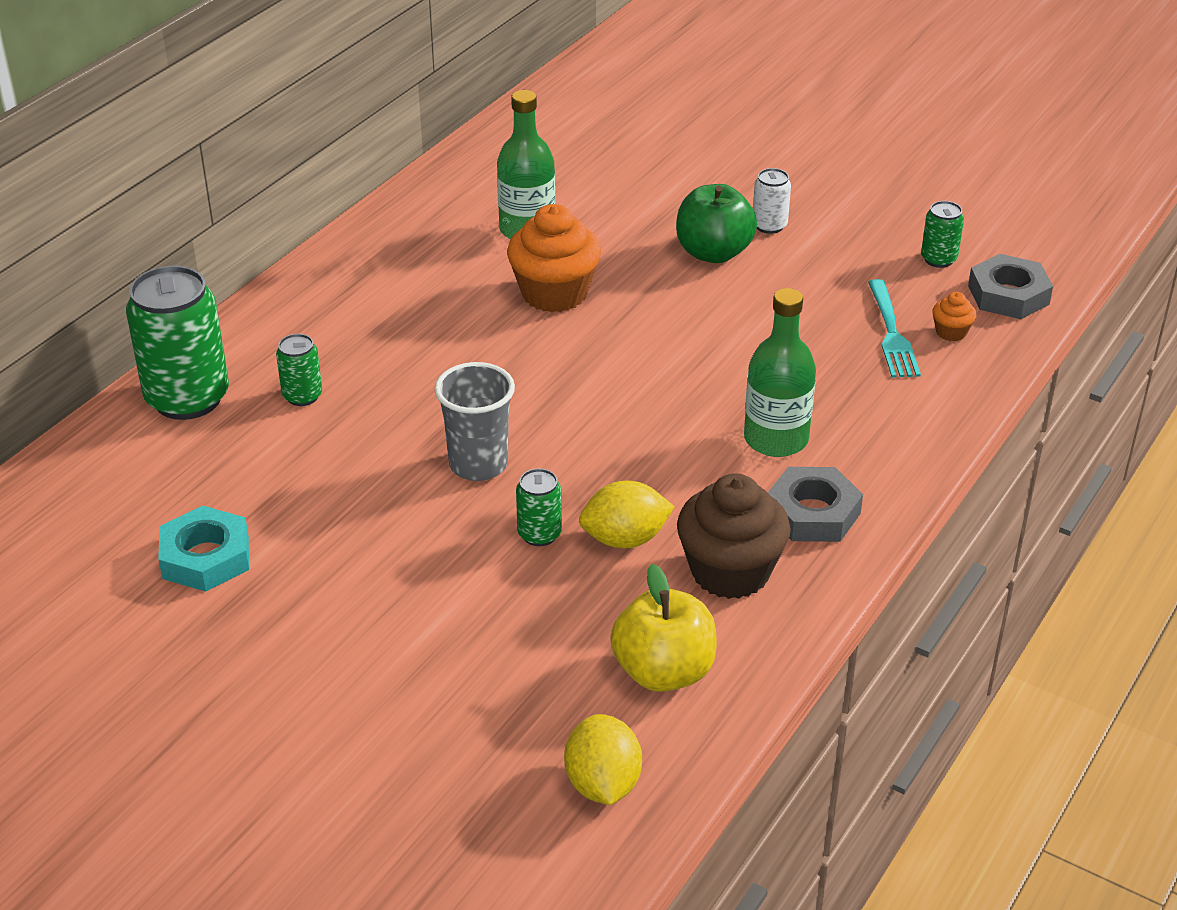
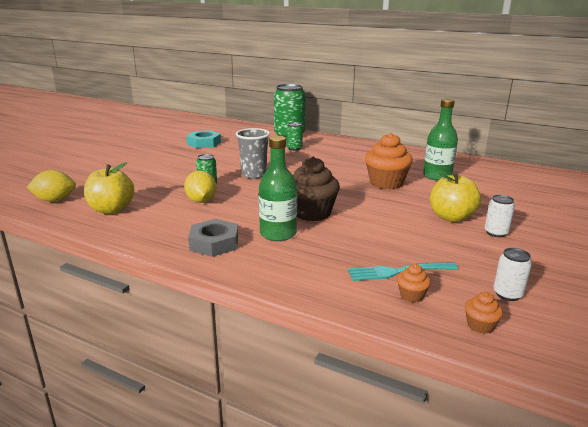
camera: 85 degrees right, 15 degrees down
(713, 253) = (451, 217): green apple -> yellow apple
(730, 571) = (173, 223): brown cupcake -> brown cupcake (311, 213)
(938, 259) = (507, 294): green can -> white can
(1008, 295) = (480, 325): grey nut -> orange cupcake

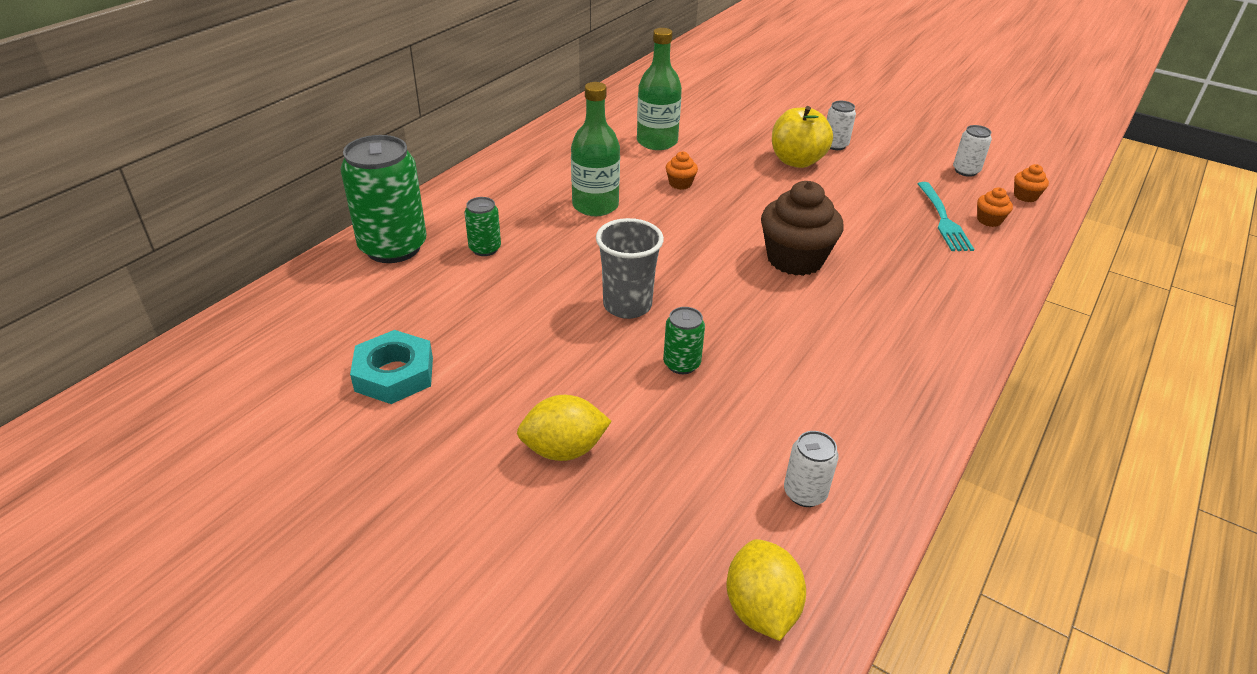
camera: 85 degrees left, 15 degrees up
(111, 210) = (805, 493): yellow apple -> white can
(201, 201) = (755, 370): yellow lemon -> yellow lemon (564, 449)
(214, 243) = (911, 354): grey nut -> none
(278, 234) = (869, 294): green bottle -> green bottle (595, 205)
(386, 183) = (680, 184): orange cupcake -> orange cupcake, size x0.46

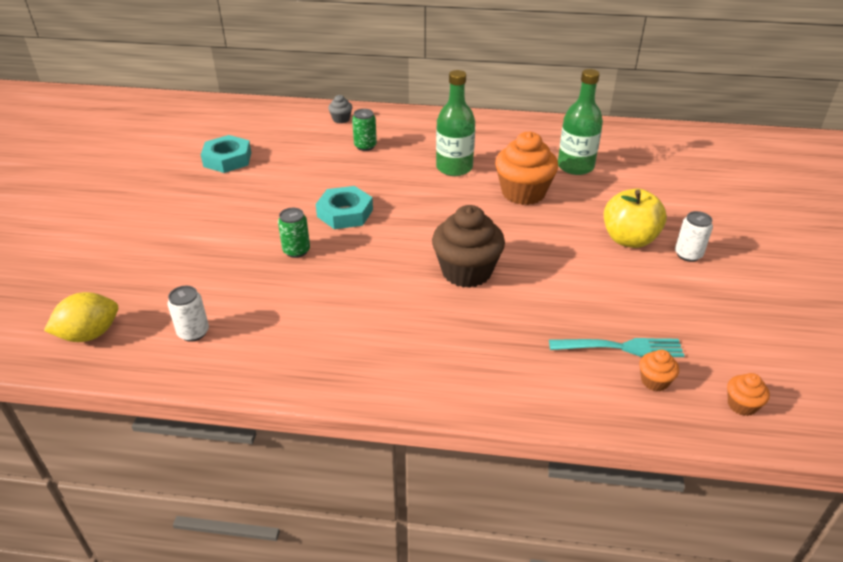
camera: 65 degrees right, 0 degrees up
(393, 247) = (341, 119): green can -> grey cupcake
(564, 449) = (192, 230): yellow lemon -> none
(627, 305) = (345, 213): grey cup -> turquoise nut
(680, 184) = (523, 193): orange cupcake -> orange cupcake, size x2.20
(943, 219) = (621, 347): turquoise fork -> turquoise fork turned 150 degrees counterclockwise
(965, 171) = (745, 350): white can -> none

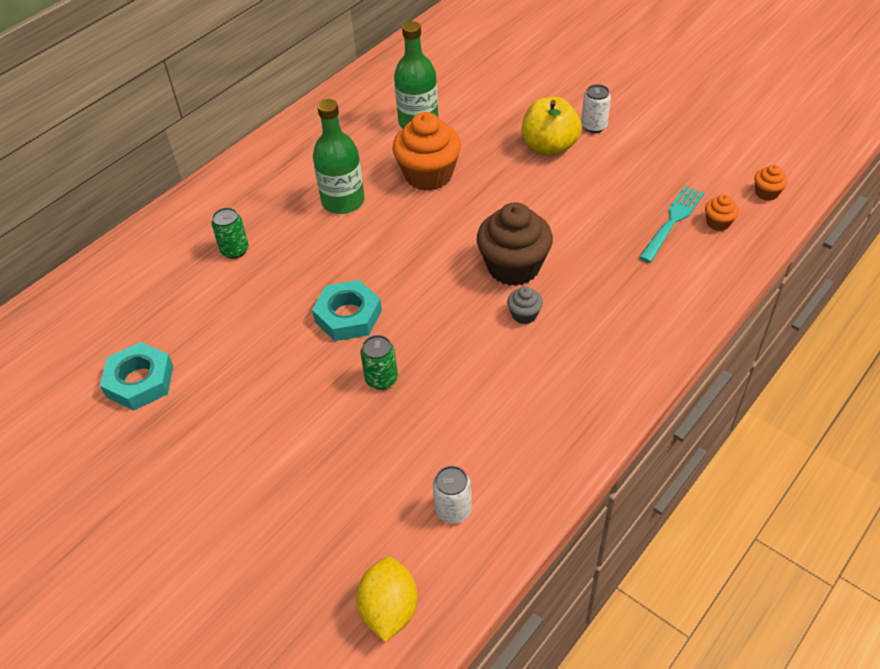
camera: 55 degrees left, 10 degrees up
(341, 119) = (155, 248): grey cupcake -> grey cupcake (524, 315)

